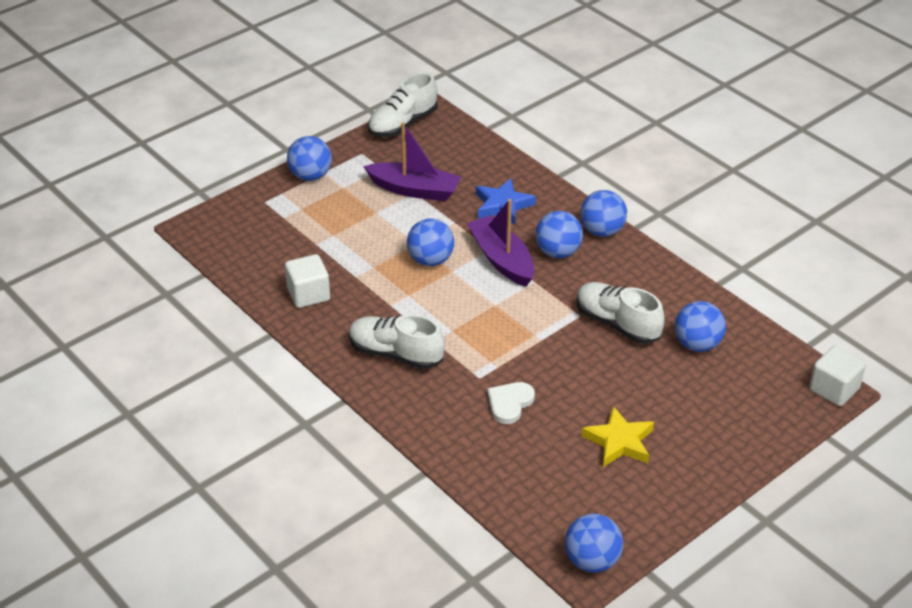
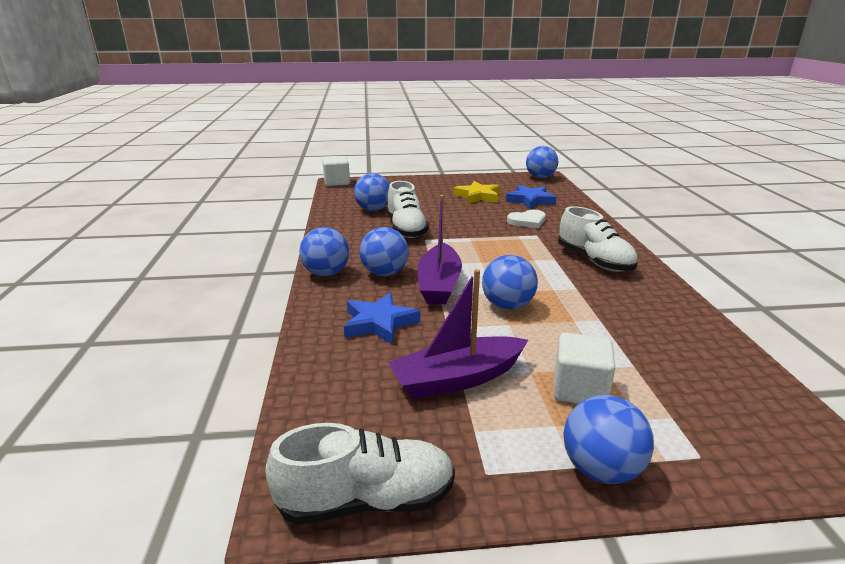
camera: 145 degrees left, 15 degrees down
(308, 294) = (662, 321): white cube -> white cube (579, 390)
(414, 190) = (457, 379): purple boat -> purple boat turned 75 degrees counterclockwise
(546, 464) = (530, 200): none -> blue star

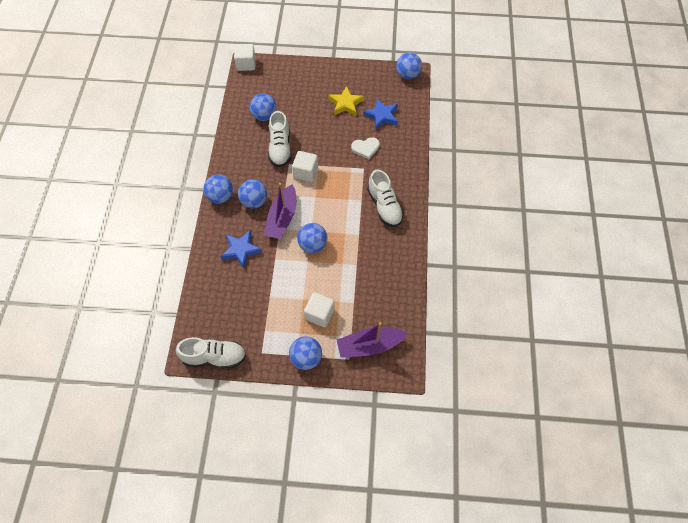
camera: 10 degrees right, 35 degrees up
(454, 243) = (305, 172): none -> white cube
(457, 379) = (267, 298): purple boat -> purple boat (369, 346)

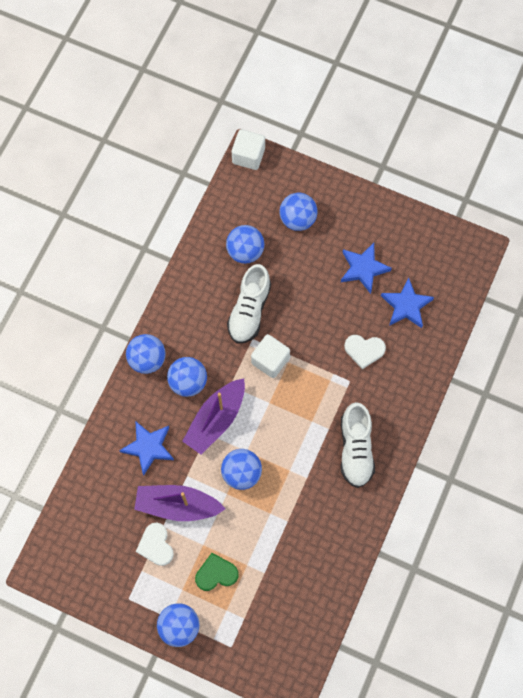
camera: 20 degrees right, 10 degrees up
(214, 357) = (70, 583): white shoe -> none
(269, 310) = (156, 545): none -> white heart
(319, 314) = (216, 573): white cube -> green heart
(345, 104) = (363, 269): yellow star -> blue star
(369, 346) = (262, 639): purple boat -> purple boat (177, 505)
(407, 75) = (469, 249): blue ball -> blue ball (297, 219)

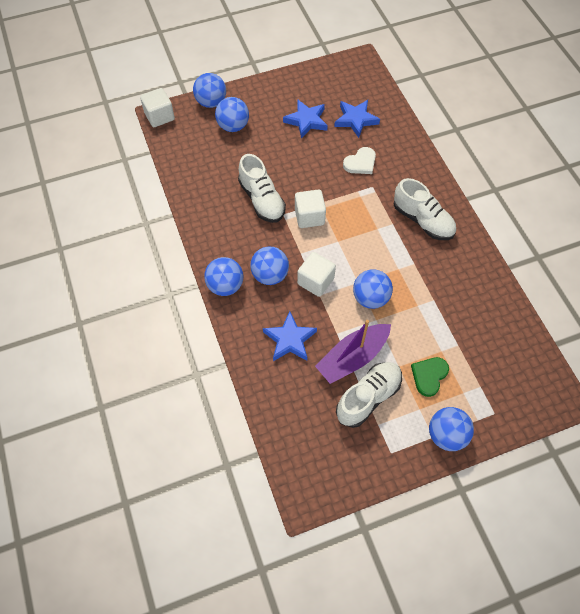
camera: 45 degrees left, 10 degrees down
(156, 545) = (368, 398): white heart -> white shoe
(216, 419) = (315, 281): purple boat -> white cube
(245, 251) = (219, 169): blue ball -> blue ball (211, 102)

